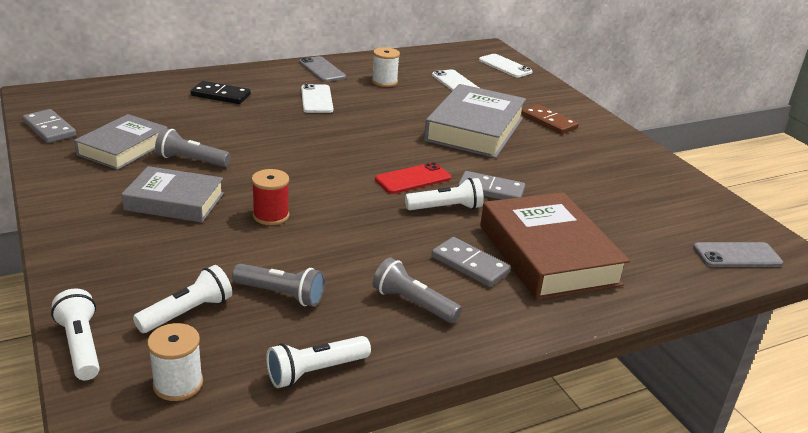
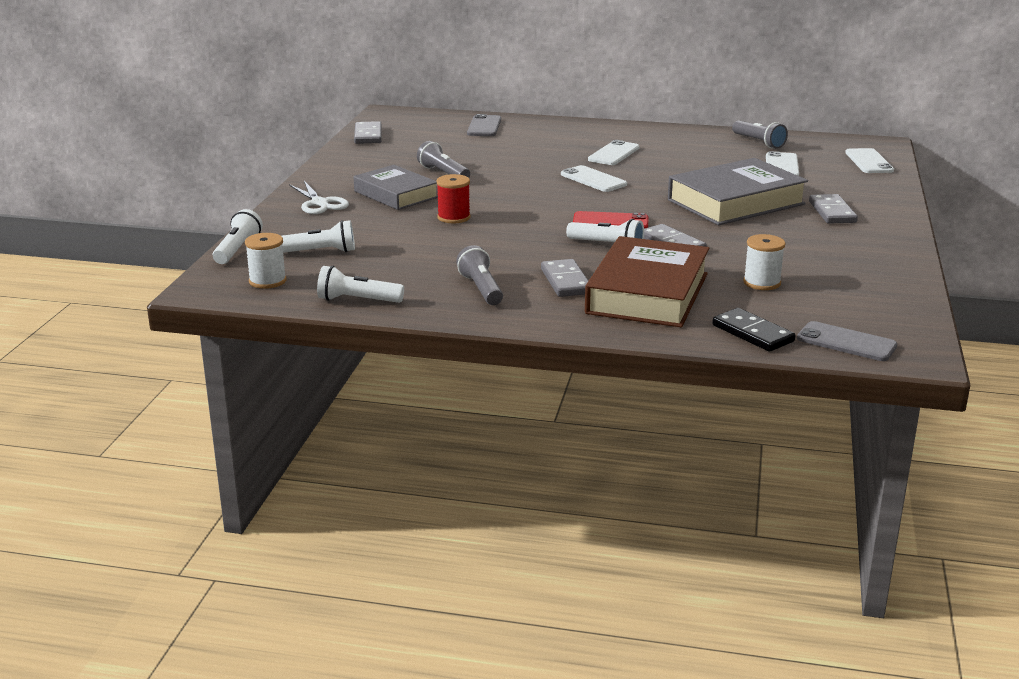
camera: 40 degrees right, 5 degrees down
(103, 239) = (319, 203): none -> white scissors
(123, 148) = (404, 156): grey book -> none
(221, 95) = (531, 137): black domino -> black domino (753, 333)
(281, 294) = (394, 259): grey flashlight -> grey flashlight (758, 142)
(322, 70) = (655, 133): grey phone -> grey phone (484, 126)
(337, 133) = (593, 179): none -> white phone
(384, 82) = (704, 152): white spool -> white spool (762, 283)
(549, 122) = (832, 212): brown domino -> grey domino

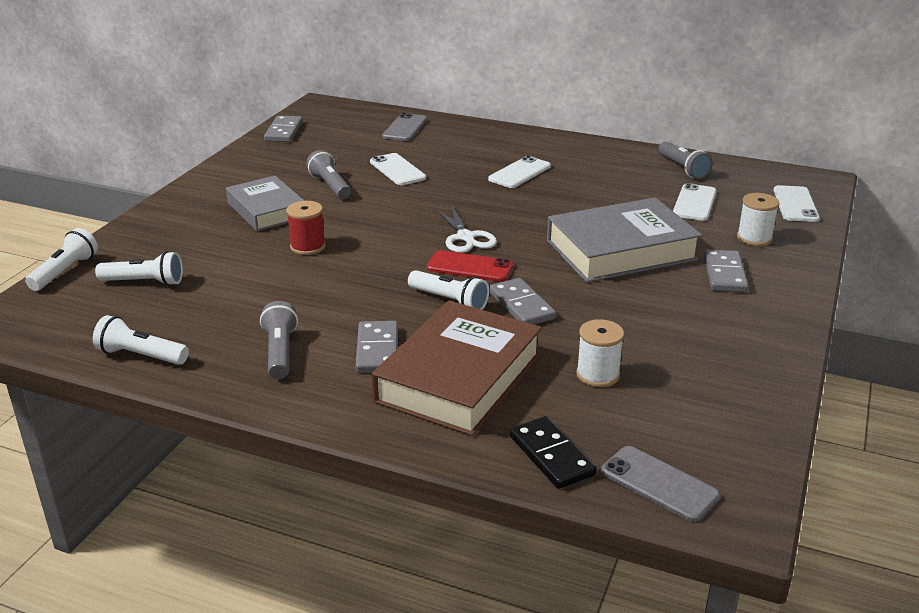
camera: 10 degrees right, 5 degrees up
(267, 281) = (67, 318): white spool -> white spool (754, 238)
(319, 203) = (184, 216): white scissors -> white scissors (465, 237)
(593, 179) = (480, 206): white phone -> white phone (397, 170)

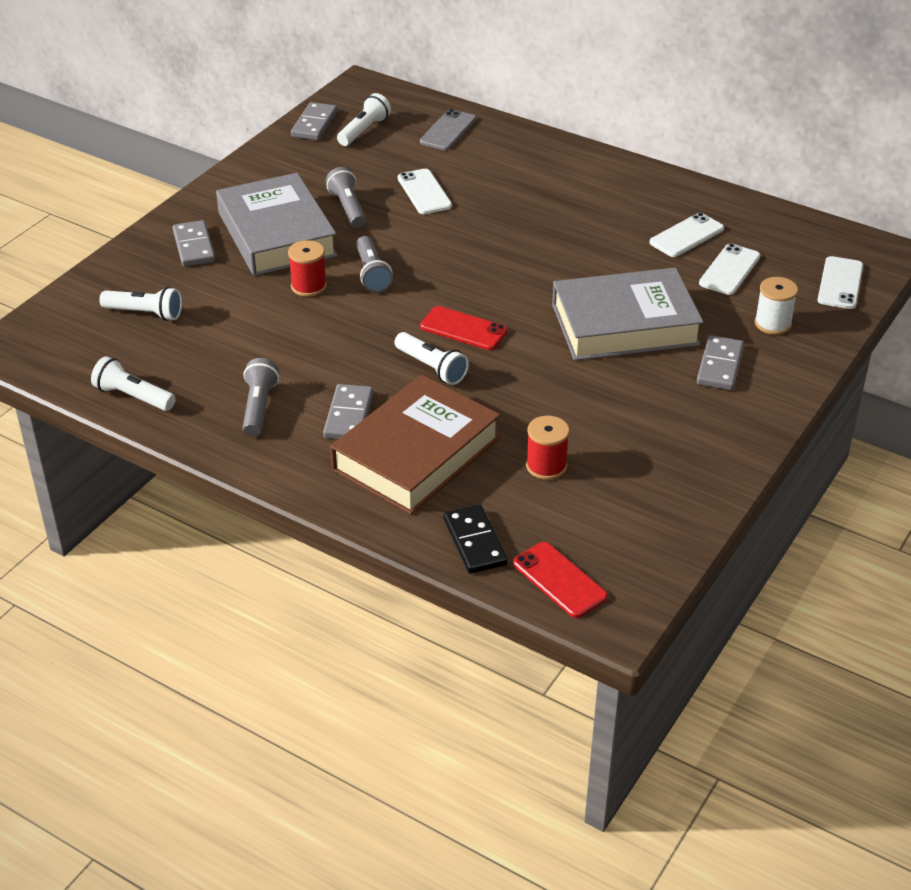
camera: 10 degrees right, 10 degrees up
(65, 272) = (72, 292): white flashlight -> white flashlight (364, 130)
(266, 210) = (276, 234): grey book -> grey book, size x1.54
(465, 237) = (470, 291): white scissors -> none
(519, 173) = (554, 209): white phone -> white phone (686, 236)
(521, 305) = (500, 381): grey domino -> grey domino (194, 246)
(598, 375) = (546, 466): white spool -> red spool
(659, 484) = (559, 580): grey phone -> red phone
(682, 169) = (737, 220): grey flashlight -> grey flashlight (371, 274)

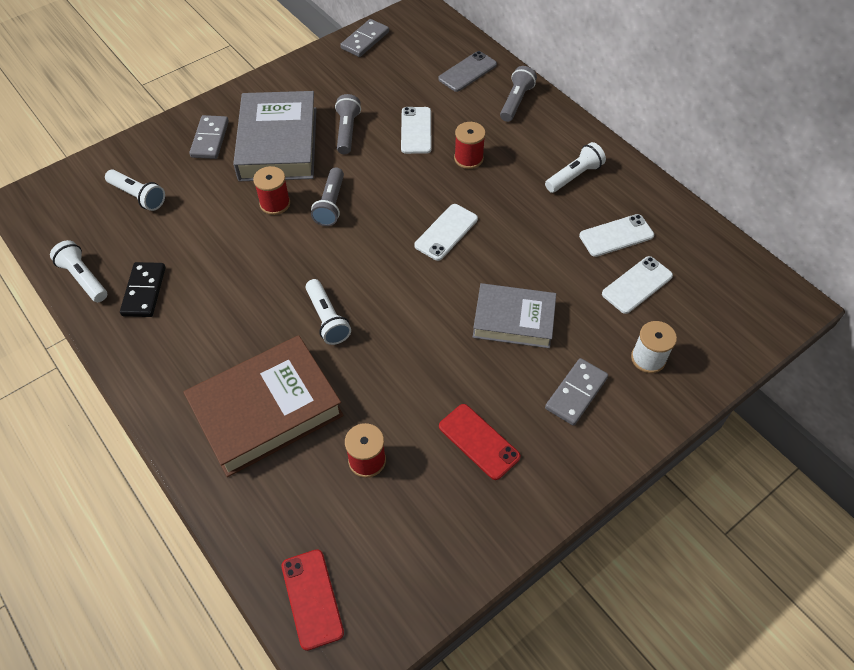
camera: 20 degrees right, 15 degrees up
(259, 407) = (170, 319): grey flashlight -> grey flashlight (516, 101)
(349, 415) = (234, 350): grey domino -> none
(364, 130) = (400, 56): white flashlight -> white flashlight (574, 176)
(463, 329) = (374, 284): red phone -> red phone (479, 441)
(475, 542) = (264, 527): black domino -> black domino (144, 291)
(496, 204) = (468, 158): none -> red spool
(624, 324) = (513, 320): grey book -> grey book, size x0.65
(840, 283) = (734, 329): white phone -> white phone (446, 232)

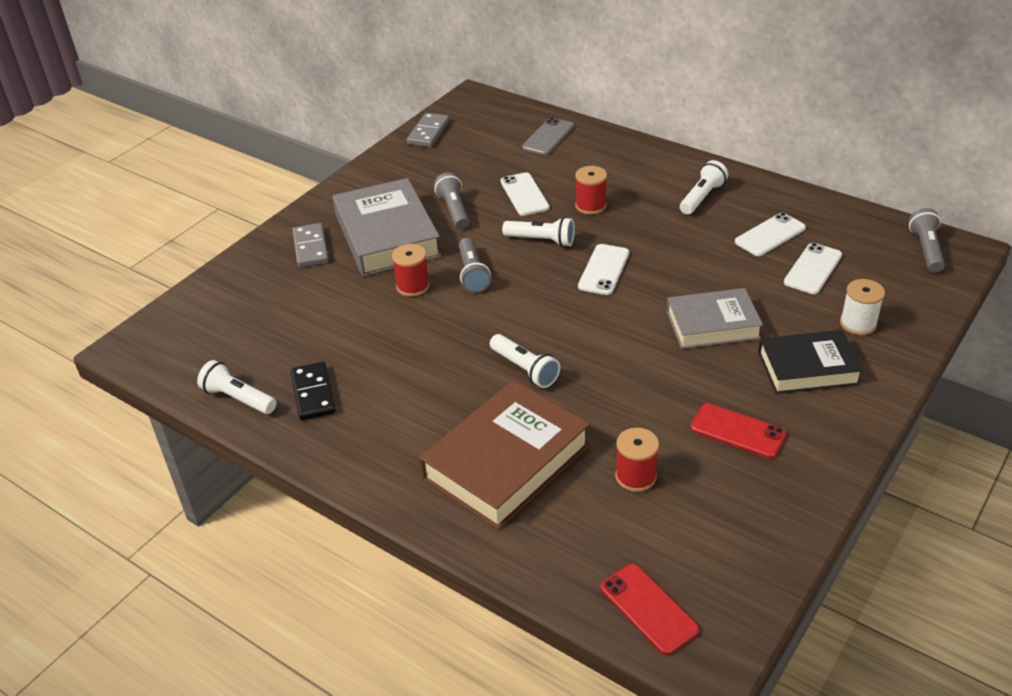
camera: 15 degrees left, 15 degrees down
(138, 196) = (259, 313): white flashlight -> white flashlight (541, 240)
(516, 101) = (610, 151): grey flashlight -> grey flashlight (926, 250)
(576, 393) = (807, 368): grey domino -> black book

